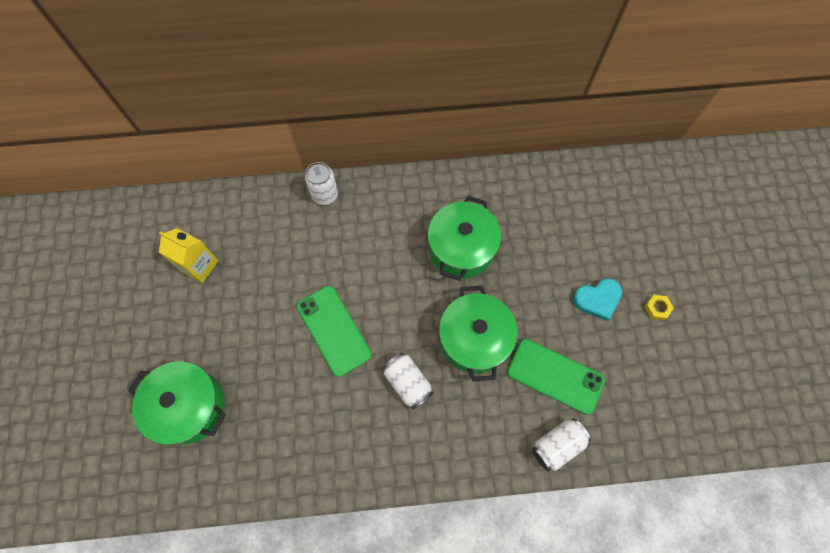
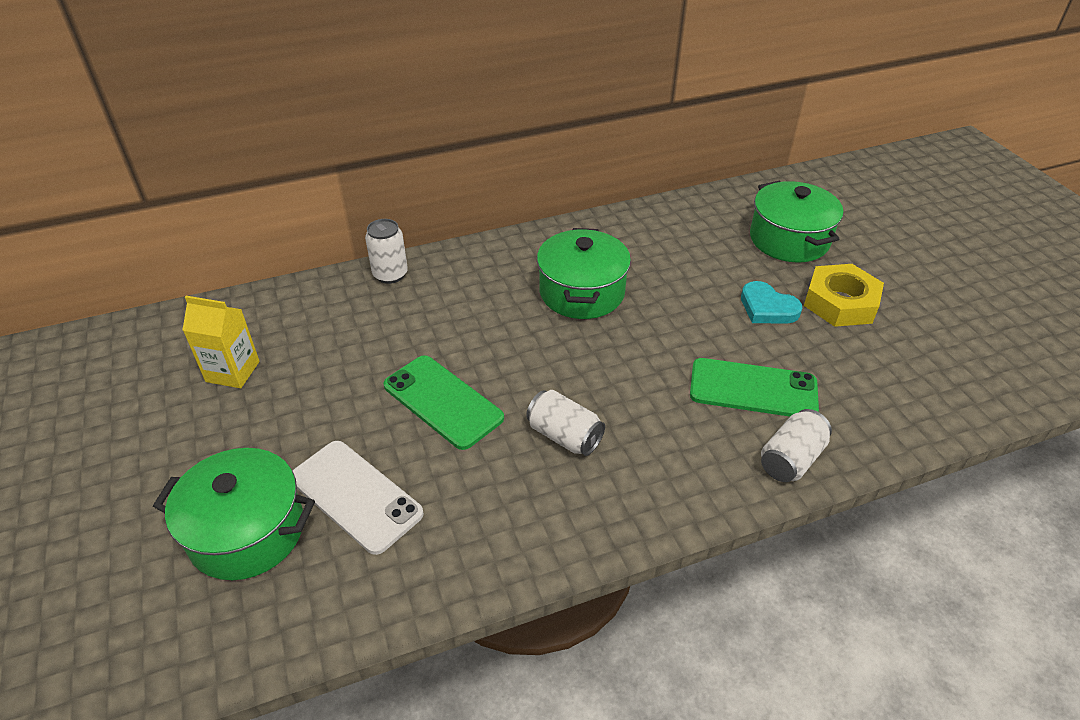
camera: 15 degrees left, 25 degrees down
(260, 396) = (356, 495): none -> white phone
(474, 339) = (634, 373): green pot -> green pot (789, 239)
(597, 299) = (767, 308): turquoise heart -> turquoise heart turned 75 degrees clockwise
(657, 308) = (840, 302): yellow nut -> yellow nut, size x2.31

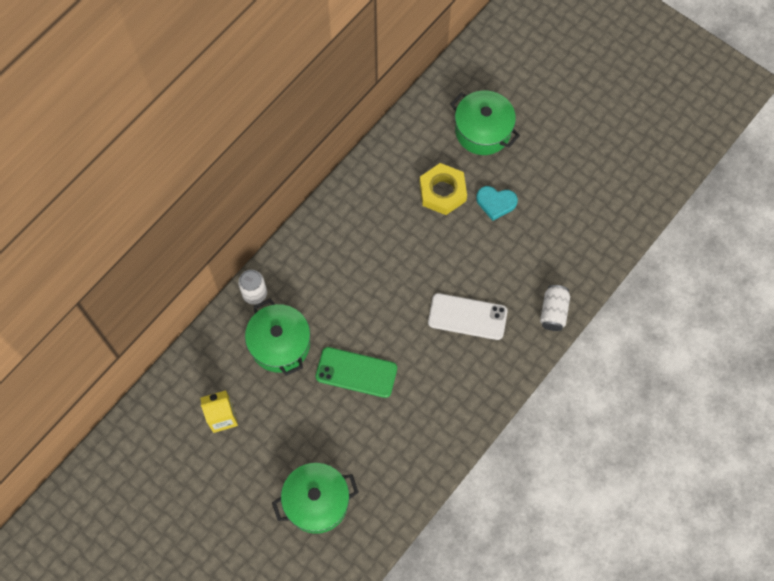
camera: 30 degrees left, 25 degrees up
(356, 495) = (354, 453): white phone -> white phone (467, 316)
(564, 436) = (434, 359): white can -> none
(581, 292) = (382, 247): green pot -> green pot (280, 344)
(753, 389) = (515, 273): green phone -> none
(840, 302) = (535, 176): yellow nut -> yellow nut (442, 192)

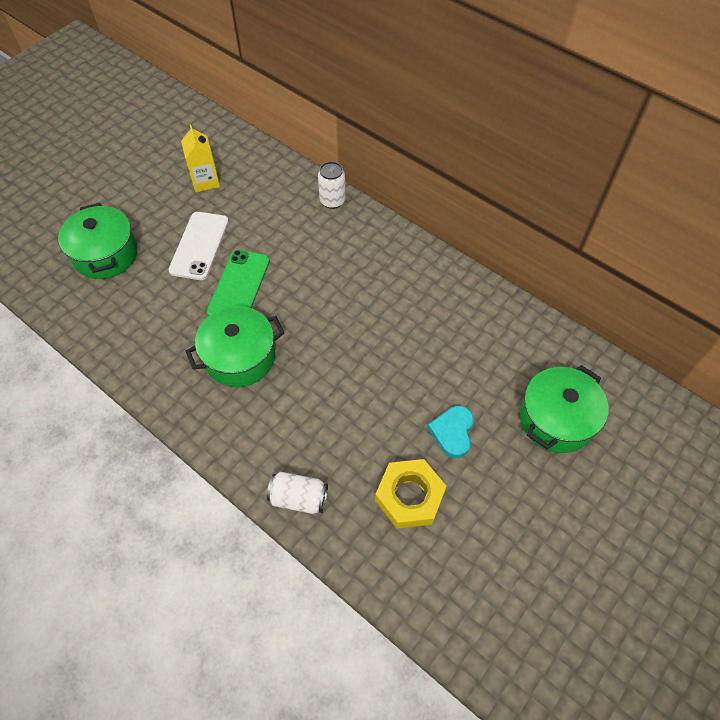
camera: 90 degrees right, 10 degrees down
(280, 344) = (276, 222): green pot -> green pot (240, 357)
(442, 192) = (463, 371): yellow nut -> yellow nut (409, 496)
(467, 316) = (297, 396): white phone -> white phone (199, 246)

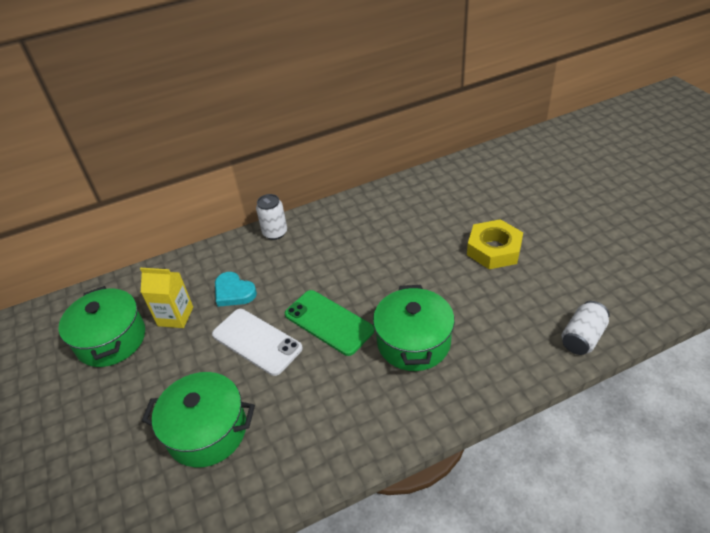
camera: 60 degrees left, 15 degrees down
(409, 496) = (599, 268): yellow nut -> yellow nut (494, 249)
(452, 432) = (549, 228): turquoise heart -> turquoise heart (234, 292)
(556, 419) = (556, 176): green pot -> green pot (111, 339)

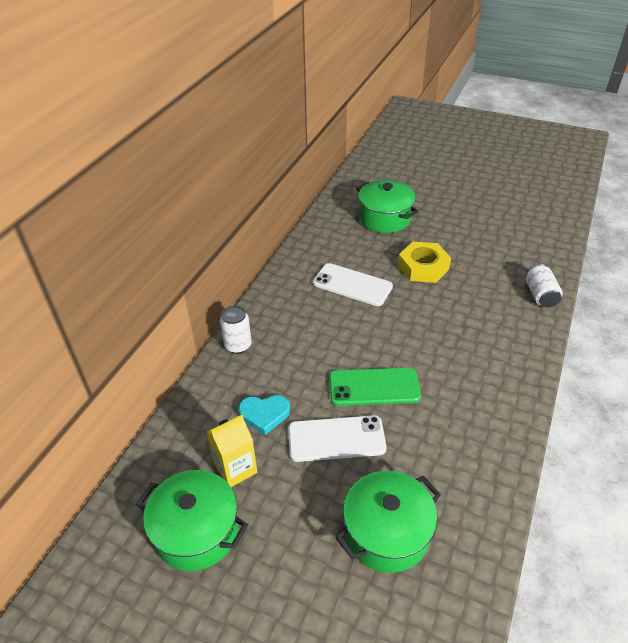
camera: 45 degrees left, 0 degrees up
(412, 232) = (352, 285): none -> white phone
(413, 342) = (449, 362): green pot -> green pot (385, 218)

